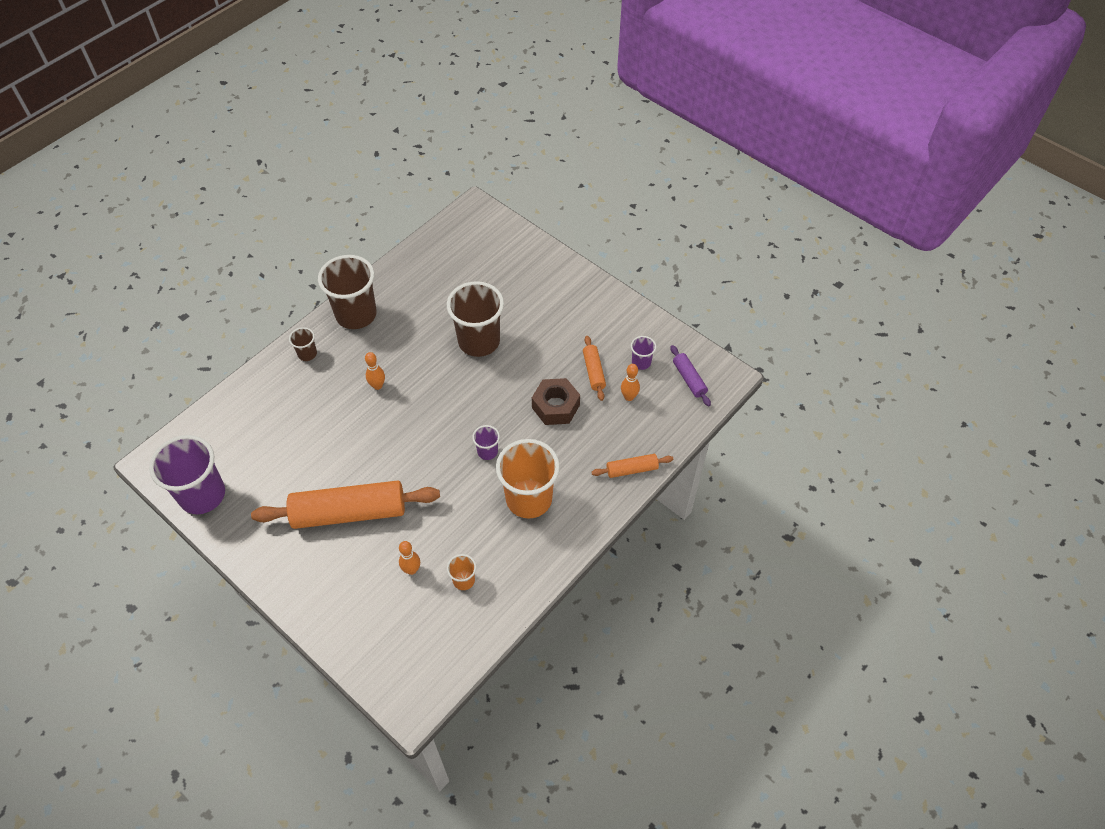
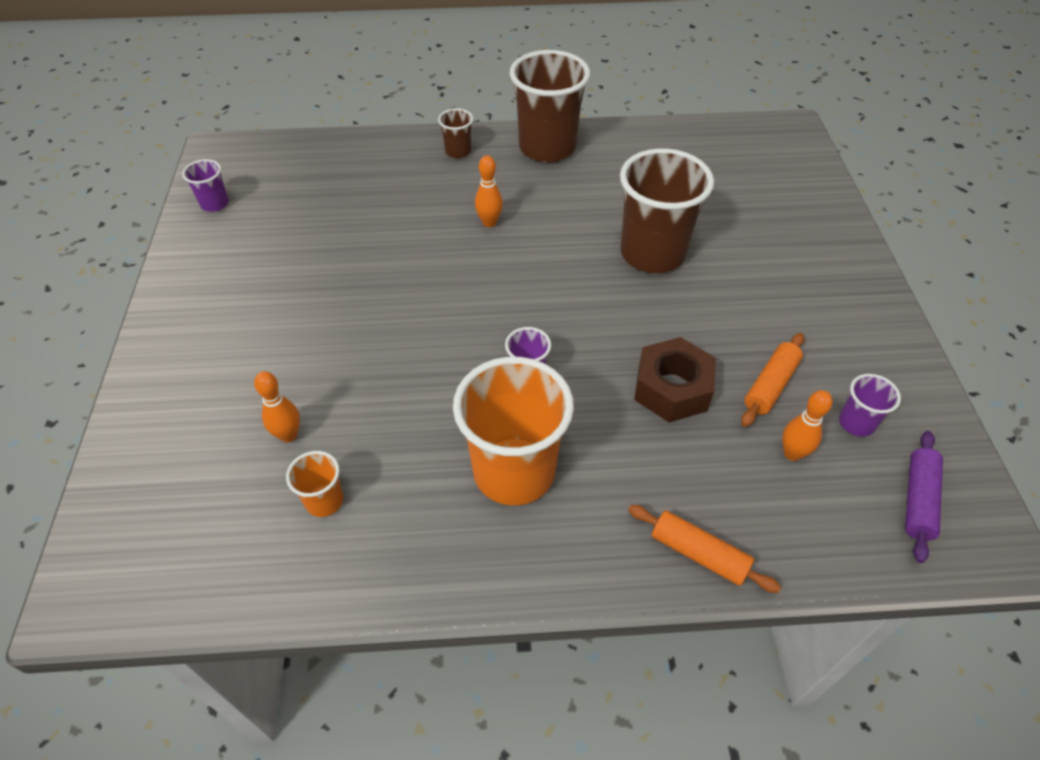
camera: 45 degrees right, 5 degrees down
(202, 495) = (215, 204): purple cup -> purple cup, size x0.46
(349, 512) = (308, 321): orange rolling pin -> none

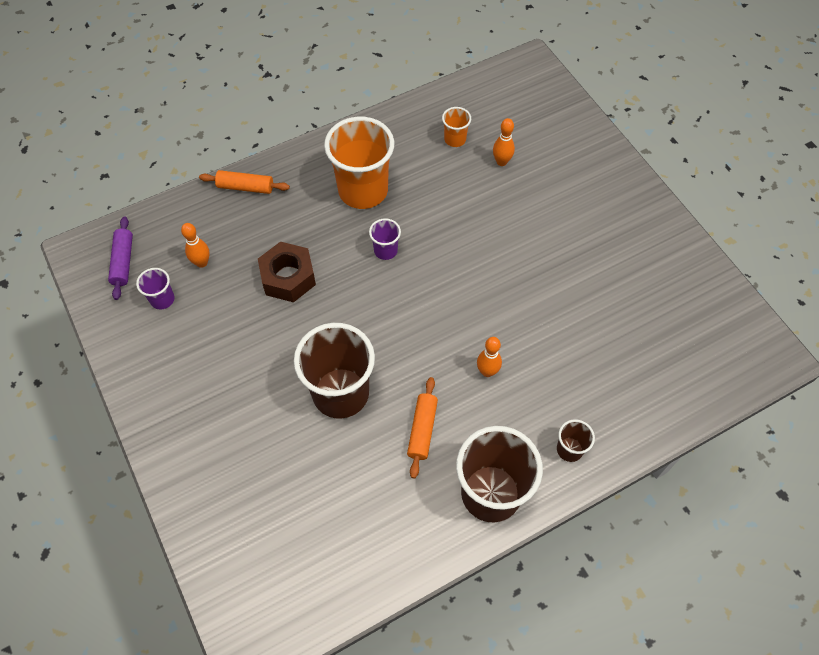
camera: 155 degrees right, 10 degrees up
(215, 204) = (713, 299): purple cup -> none
(770, 385) = (223, 306): orange rolling pin -> orange rolling pin (422, 430)

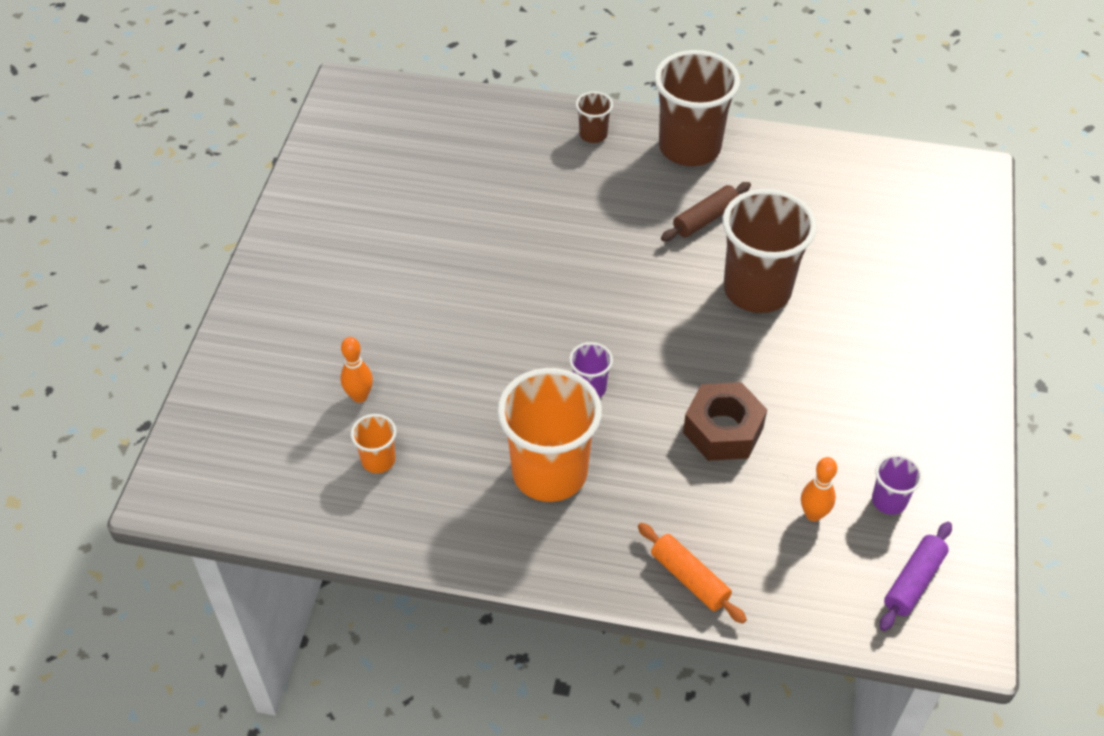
camera: 140 degrees left, 10 degrees down
(422, 430) = (705, 219): orange rolling pin -> brown rolling pin
(487, 371) = (601, 223): orange bowling pin -> none

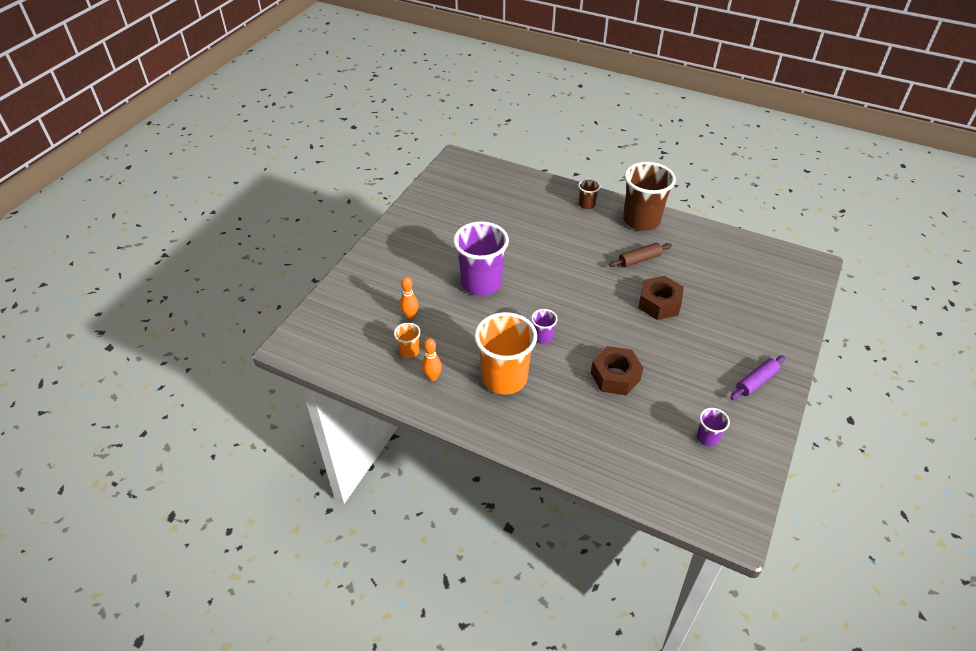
camera: 15 degrees right, 5 degrees down
(461, 313) = (481, 283): none -> purple cup
(689, 578) = (569, 455): orange rolling pin -> none
(757, 290) = (659, 303): brown cup -> brown nut
(813, 514) = (657, 435): orange bowling pin -> orange bowling pin (432, 377)
(913, 581) = (710, 488): purple rolling pin -> purple rolling pin (756, 382)

